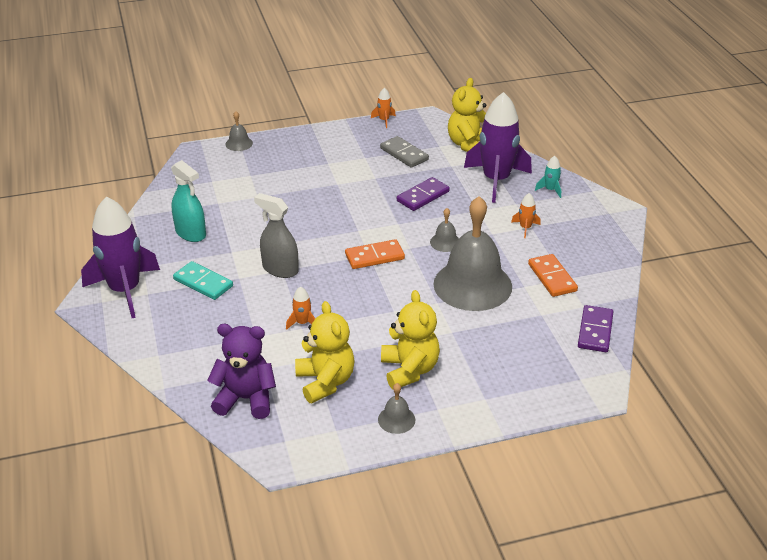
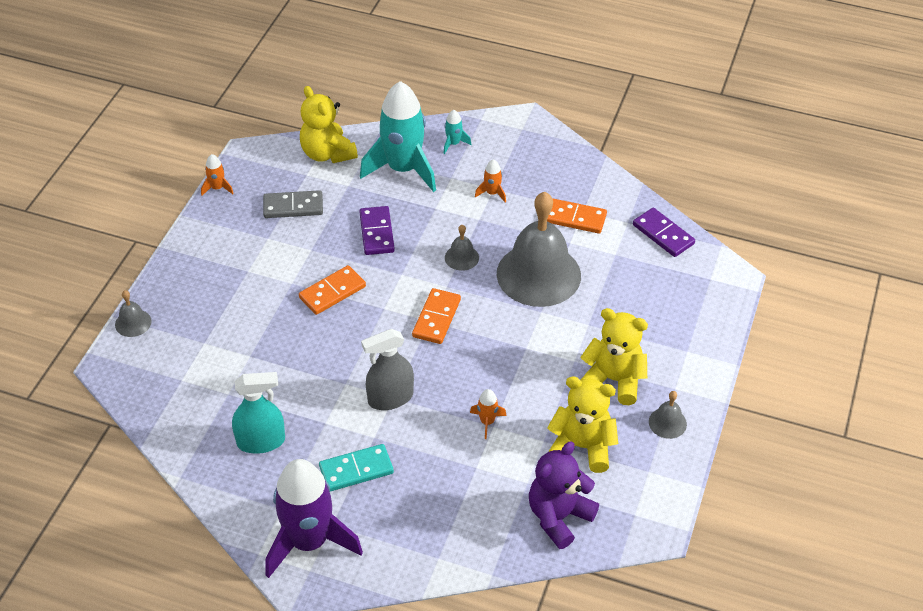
camera: 55 degrees left, 10 degrees up
(347, 203) = (332, 292): none -> orange domino
(496, 180) = (403, 169): purple rocket -> turquoise rocket

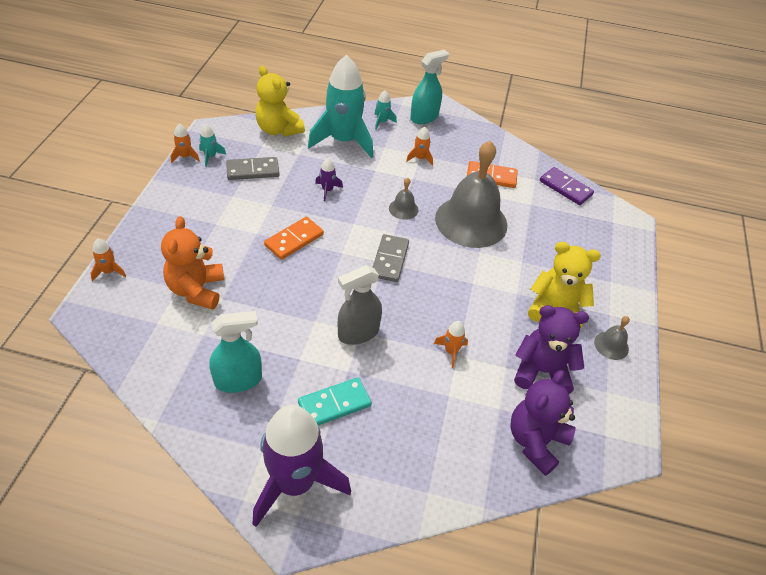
camera: 10 degrees left, 0 degrees up
(133, 323) = (109, 271): grey bell -> orange rocket
(223, 346) = (196, 290): none -> orange teddy bear
(246, 188) = (210, 157): none -> turquoise rocket
(376, 232) = (327, 190): purple domino -> purple rocket
(436, 318) = (389, 260): orange domino -> grey domino
(507, 137) = (424, 117): none -> turquoise spray bottle
(582, 447) = (542, 371): yellow teddy bear -> purple teddy bear

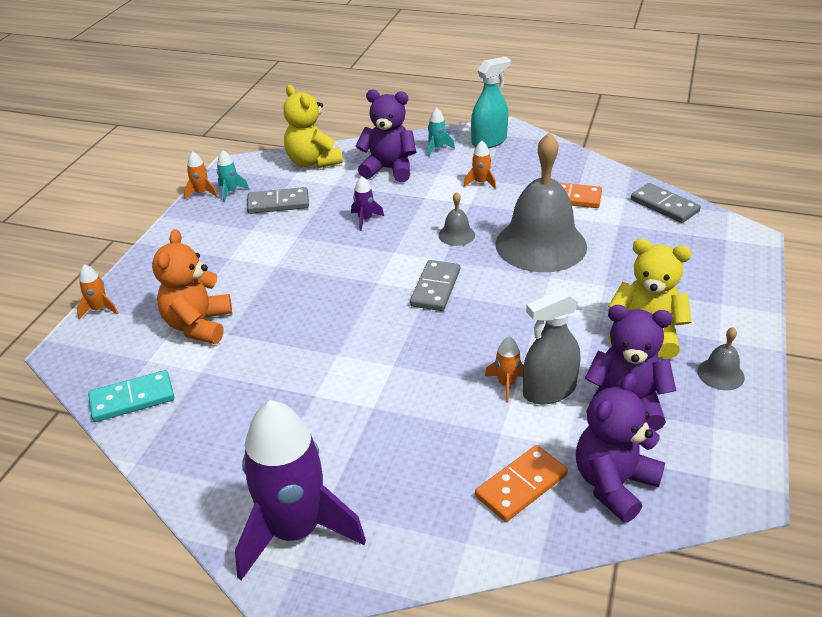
camera: 10 degrees right, 10 degrees down
(238, 380) = (237, 419): turquoise spray bottle -> none
(294, 240) = (320, 271): orange domino -> orange domino (521, 485)
(334, 404) = (353, 443): turquoise domino -> turquoise domino (132, 399)
(343, 141) = (389, 169): turquoise rocket -> purple teddy bear
(358, 333) = (390, 366): grey spray bottle -> grey spray bottle (549, 391)
(565, 188) = (664, 206): purple domino -> grey domino

